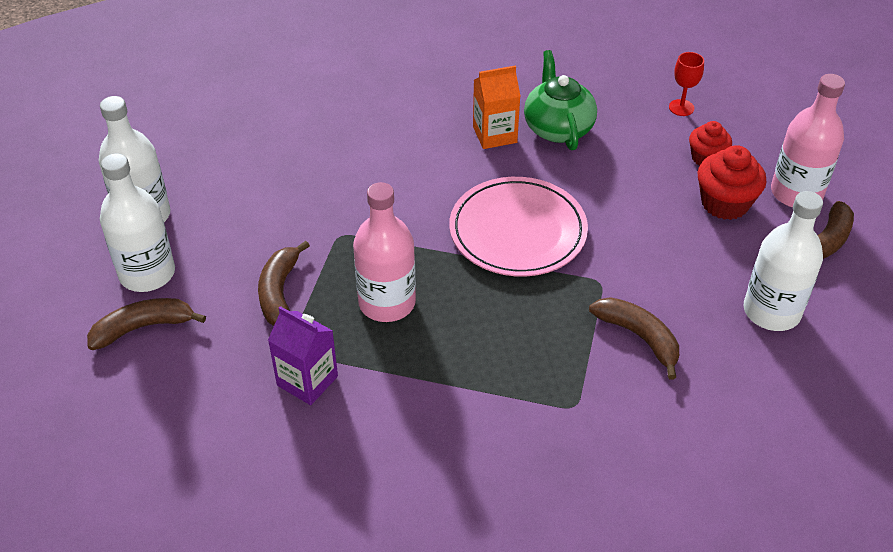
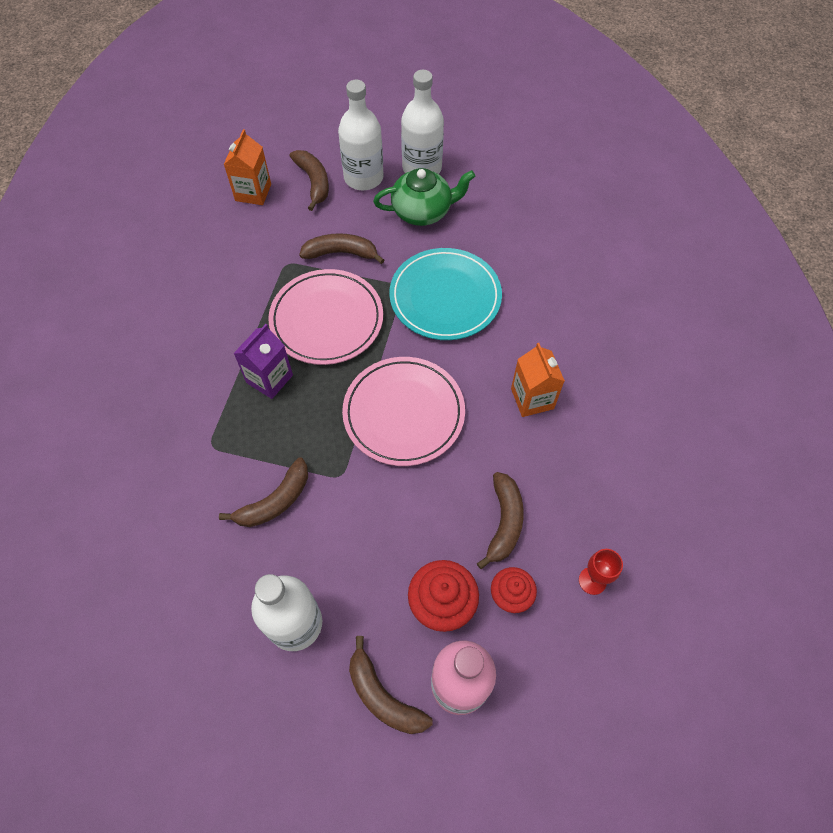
camera: 90 degrees right, 15 degrees up
(147, 398) = (253, 192): none -> orange carton
(307, 381) = (257, 275): purple carton -> purple carton (269, 379)
(359, 196) = (445, 297): none -> turquoise plate
(387, 303) = (326, 320): pink bottle -> pink plate
(558, 128) = (547, 454): green teapot -> green teapot (423, 211)
(635, 159) = (504, 522): none -> brown banana

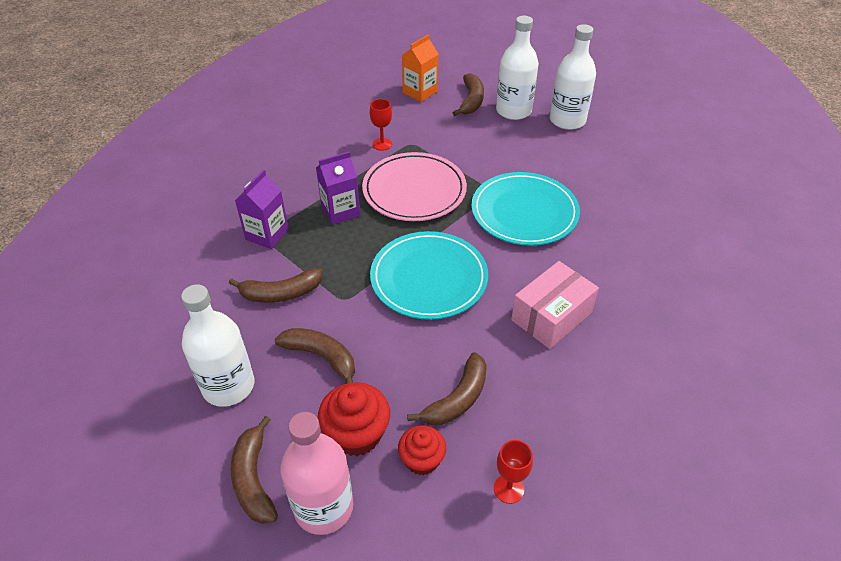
camera: 30 degrees right, 15 degrees down
(213, 442) = (267, 234): none -> purple carton
(257, 277) = (382, 144): none -> red goblet
(341, 253) = (459, 152): brown banana -> brown banana (322, 357)
(403, 413) = (429, 278): pink plate -> turquoise plate
(423, 211) = (547, 148): green teapot -> none
(532, 398) = (551, 316): orange carton -> pink box

